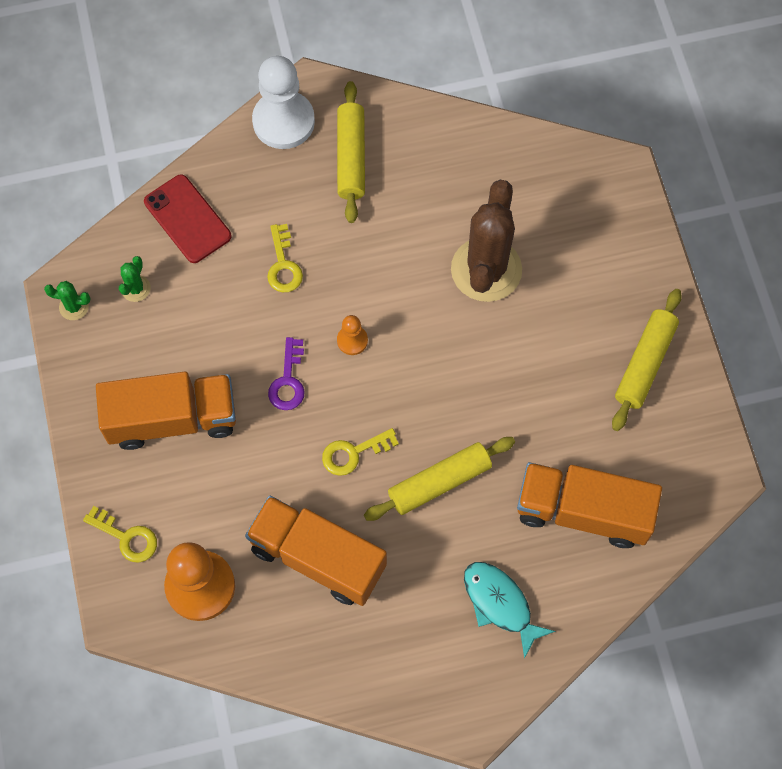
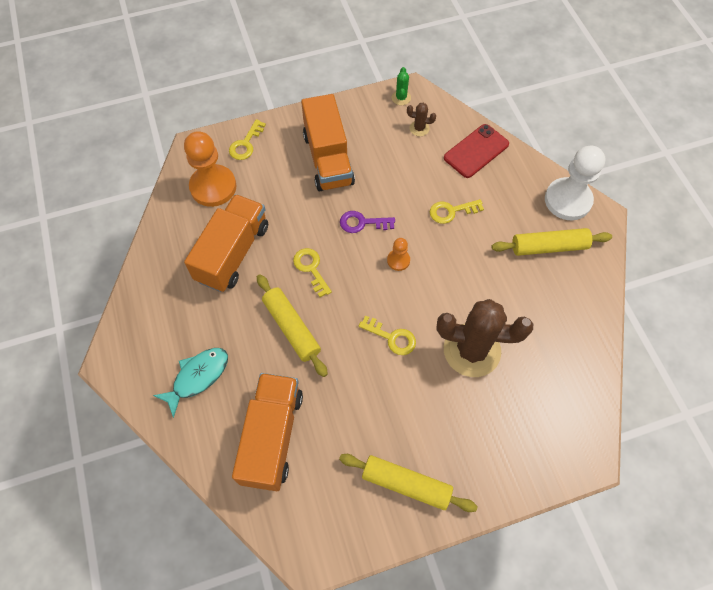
camera: 85 degrees right, 5 degrees down
(135, 288) = (419, 128): green cactus -> brown cactus
(462, 360) = (391, 337): none -> yellow key

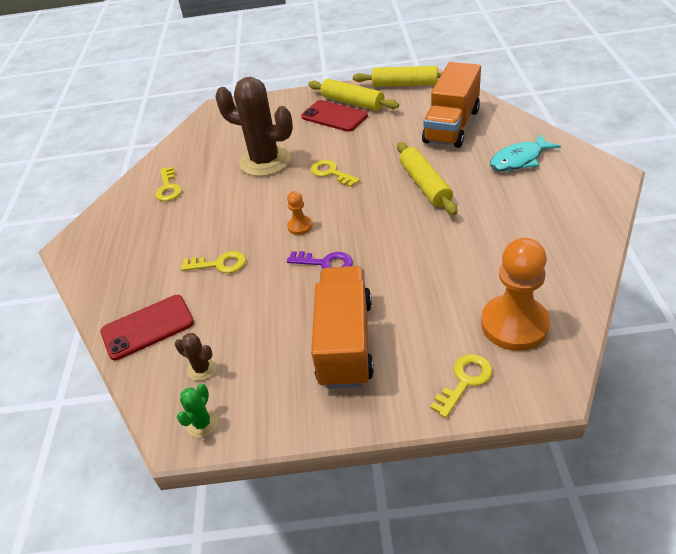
camera: 160 degrees left, 20 degrees down
(233, 253) = (485, 248): orange truck -> none
(311, 269) = (396, 227): yellow key -> yellow key (168, 188)
(421, 448) = (334, 116): none -> red phone
(548, 246) = (143, 224): yellow rolling pin -> yellow rolling pin (404, 84)
(567, 200) = (89, 262): white pawn -> none

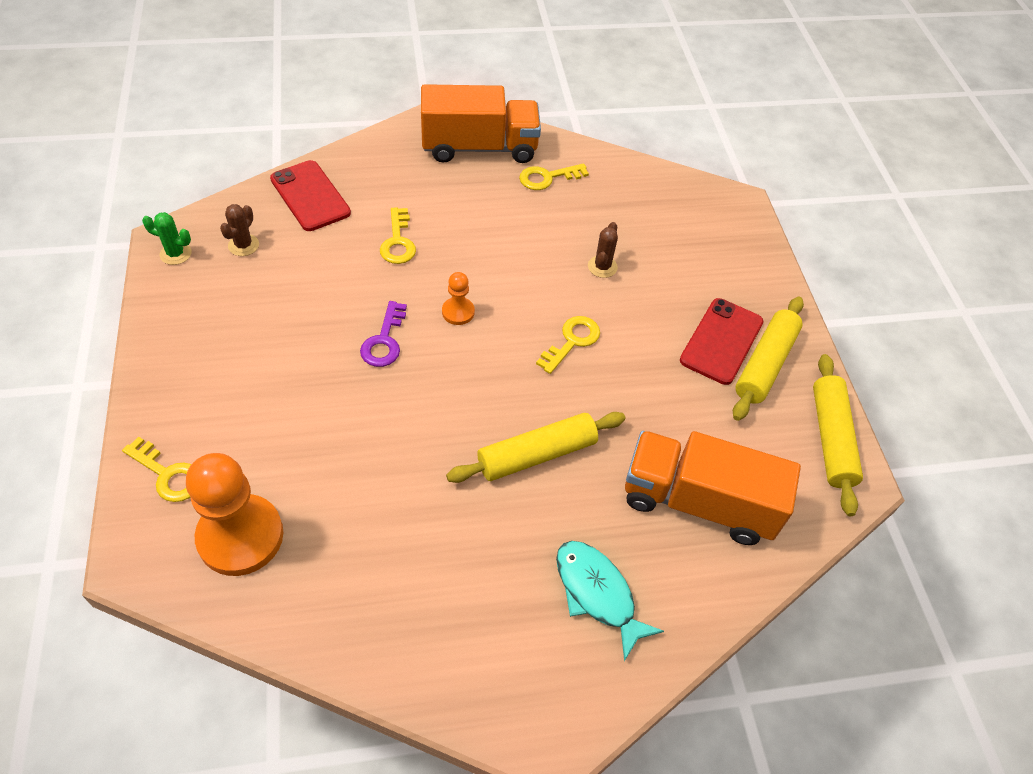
camera: 75 degrees right, 10 degrees up
(265, 161) = (602, 267): brown cactus -> brown cactus, size x0.41
(345, 342) = (251, 363): orange truck -> orange truck (479, 147)

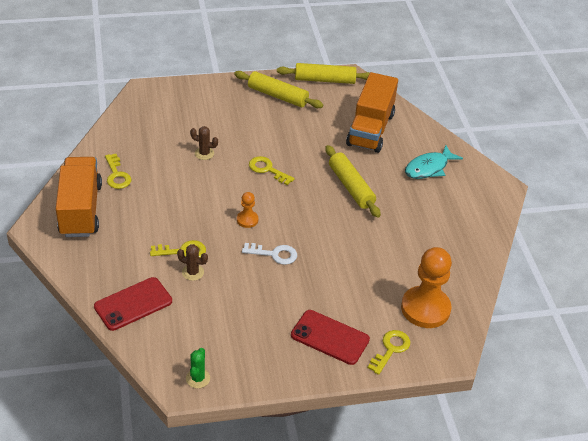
camera: 90 degrees left, 10 degrees down
(243, 245) = (188, 338): brown cactus -> brown cactus (193, 272)
(384, 340) = (274, 254): purple key -> white key
(721, 341) = (262, 110): red phone -> red phone (330, 337)

